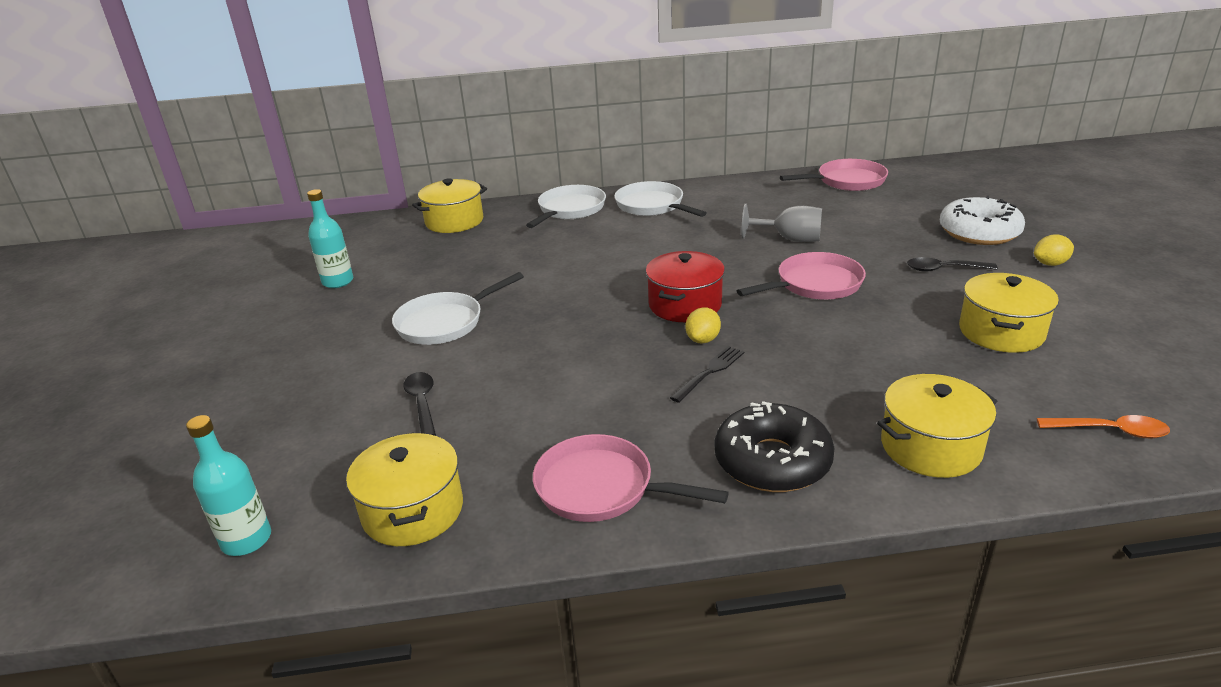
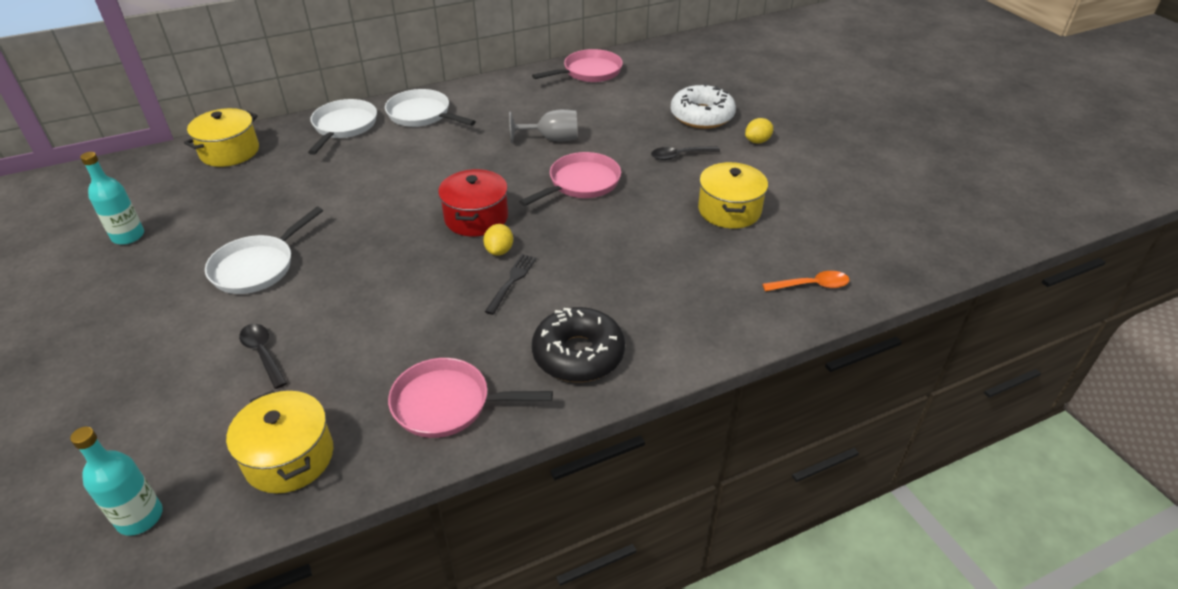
camera: 20 degrees left, 10 degrees up
(930, 447) = (692, 320): yellow pot -> none

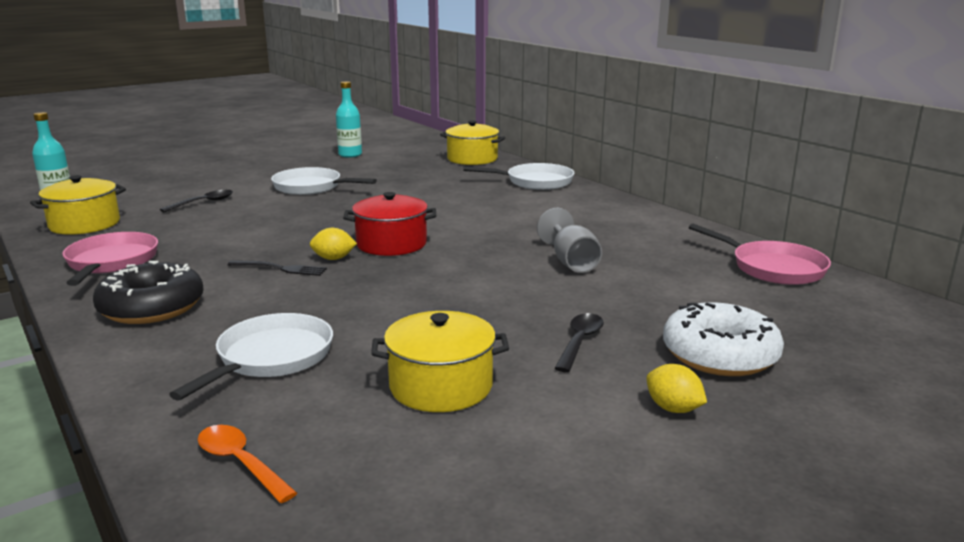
camera: 80 degrees right, 20 degrees down
(422, 115) = (580, 204): white pan -> white pan (270, 358)
(581, 183) = (476, 284): pink pan -> none
(680, 156) = (579, 342): black spoon -> black spoon turned 45 degrees clockwise
(811, 285) = (240, 463): orange spoon -> orange spoon turned 150 degrees clockwise

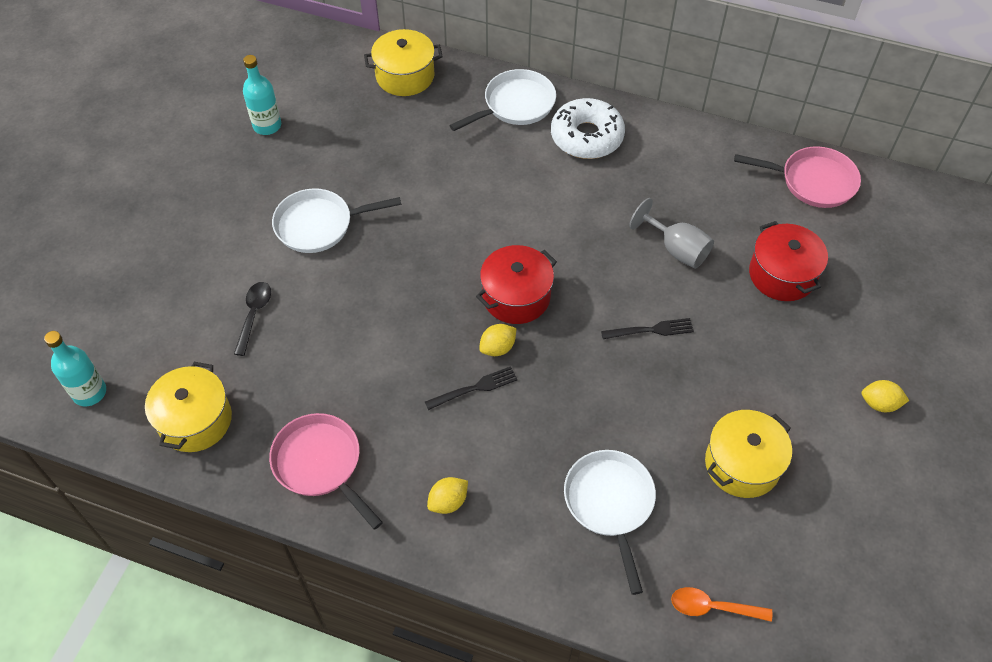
camera: 35 degrees left, 35 degrees up
(152, 307) = (448, 502): black donut -> yellow lemon
(478, 289) = (650, 330): none -> black fork
(579, 342) = (775, 362): black spoon -> none
(664, 301) = (782, 274): none -> red pot
(720, 354) = (861, 326): white donut -> white donut (586, 137)

